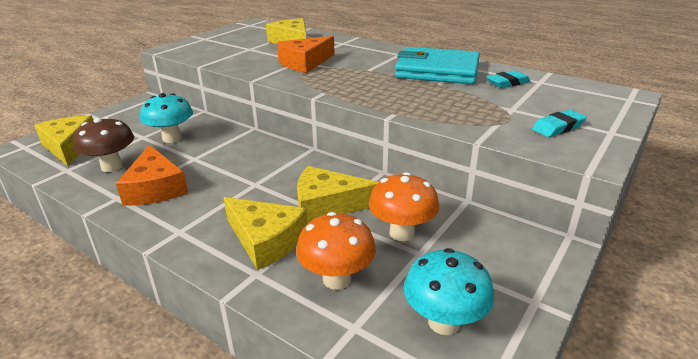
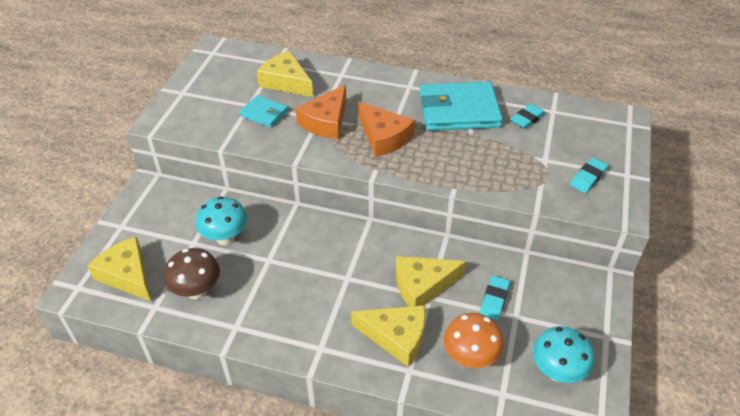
camera: 20 degrees left, 15 degrees up
(155, 188) = (261, 306): orange cheese -> orange cheese (383, 137)
(256, 54) = (264, 113): none -> turquoise wallet
(402, 233) = (494, 300): orange mushroom -> turquoise eraser

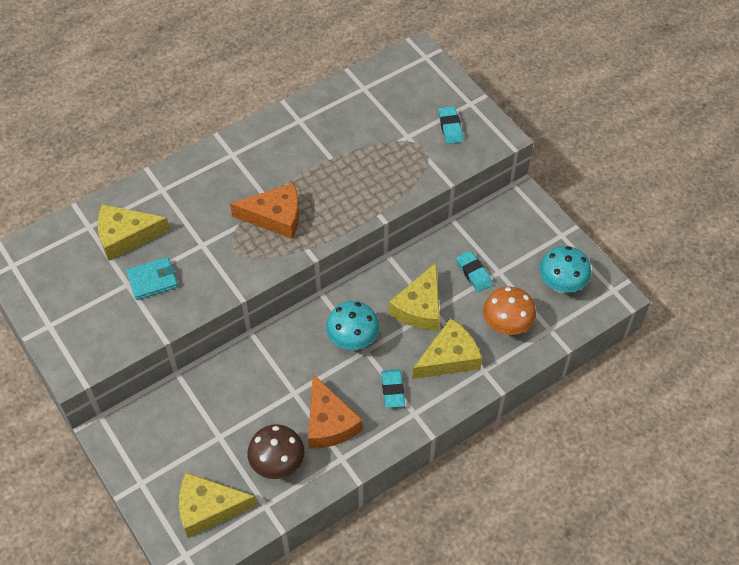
camera: 50 degrees left, 10 degrees up
(225, 238) = (238, 409): turquoise mushroom -> turquoise mushroom (353, 340)
(326, 121) = (213, 242): orange cheese -> orange cheese (329, 422)
(459, 110) = (298, 145): turquoise wallet -> none
(527, 119) = (355, 110): turquoise eraser -> turquoise eraser (393, 390)

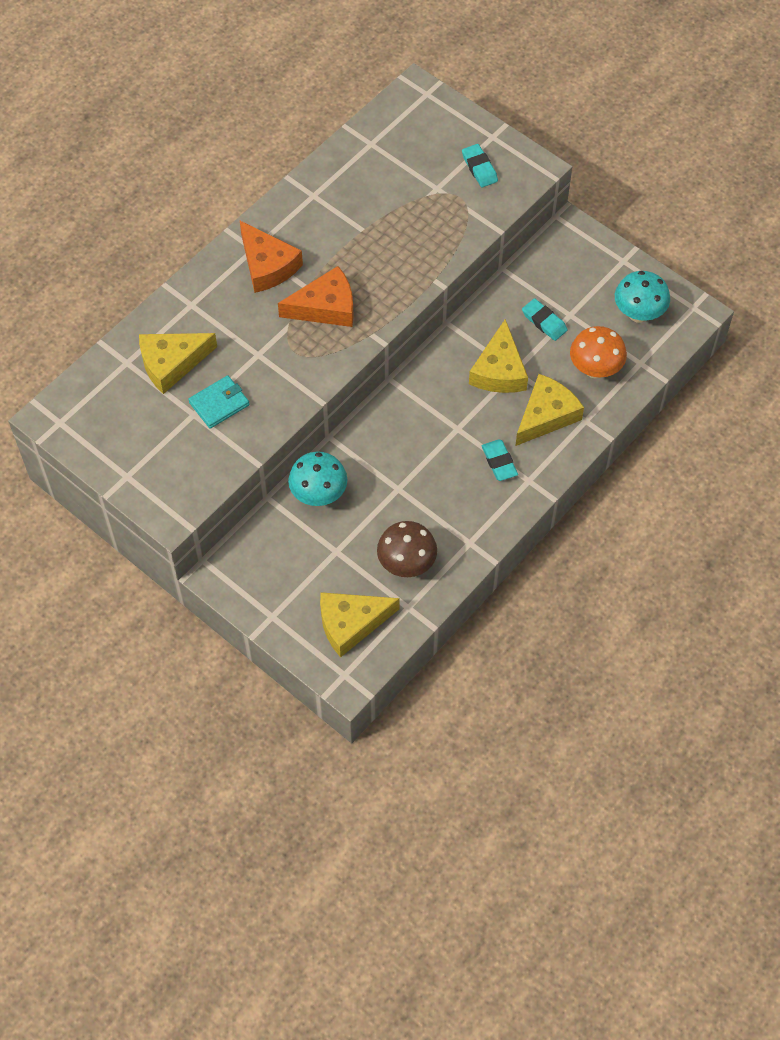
camera: 15 degrees left, 5 degrees up
(329, 422) = (445, 510): orange cheese -> orange cheese (267, 265)
(353, 340) = (441, 421): turquoise mushroom -> turquoise mushroom (319, 495)

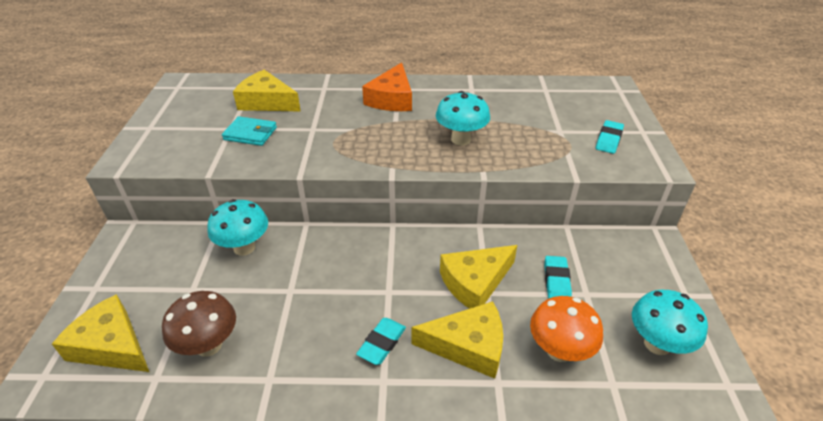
camera: 50 degrees right, 20 degrees down
(325, 307) = (389, 136): orange cheese -> none
(381, 262) = (461, 139): none -> turquoise mushroom

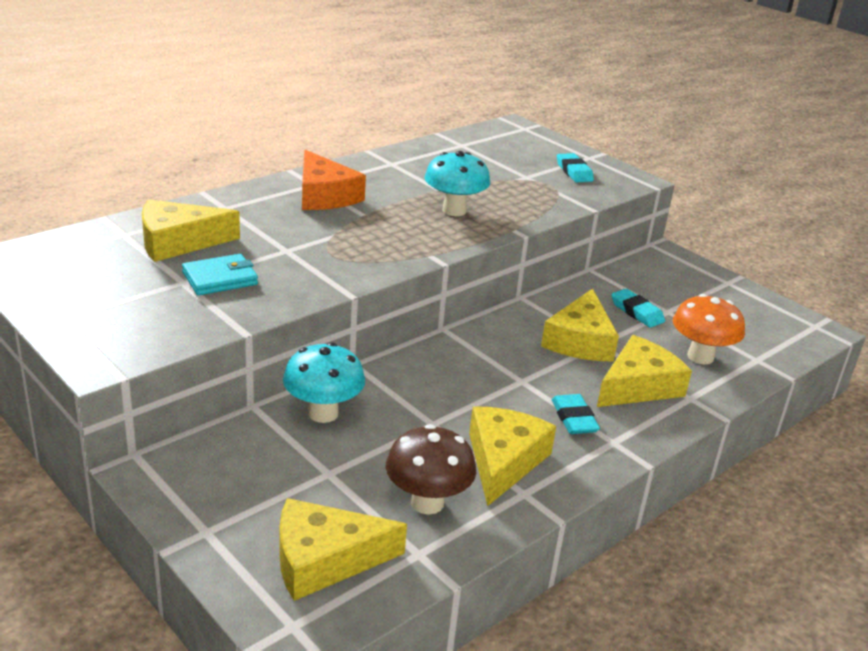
camera: 45 degrees left, 10 degrees down
(291, 346) = (503, 461): none -> yellow cheese
(657, 344) = (750, 322): turquoise mushroom -> none

